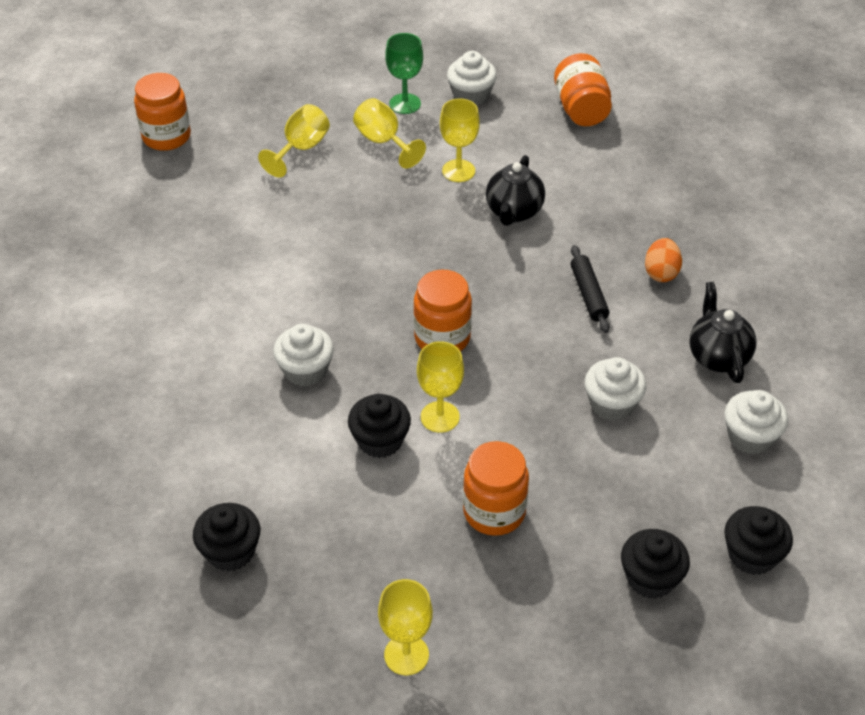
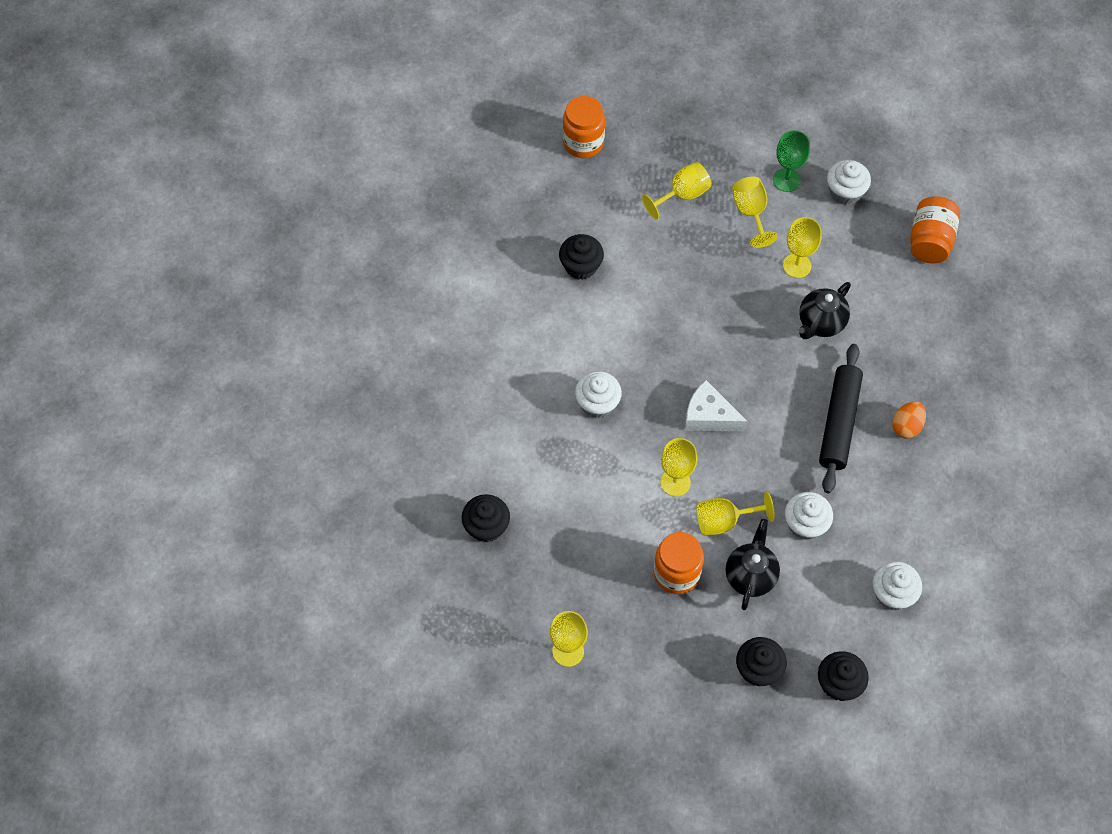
camera: 25 degrees right, 15 degrees up
(380, 440) = (624, 483): black cupcake -> black cupcake (581, 266)
(442, 338) = (709, 416): orange jar -> white cheese
(519, 435) = (724, 521): none -> yellow goblet
(589, 294) = (839, 423): black rolling pin -> black rolling pin, size x1.70
(717, 356) = (907, 518): black teapot -> black teapot (750, 576)

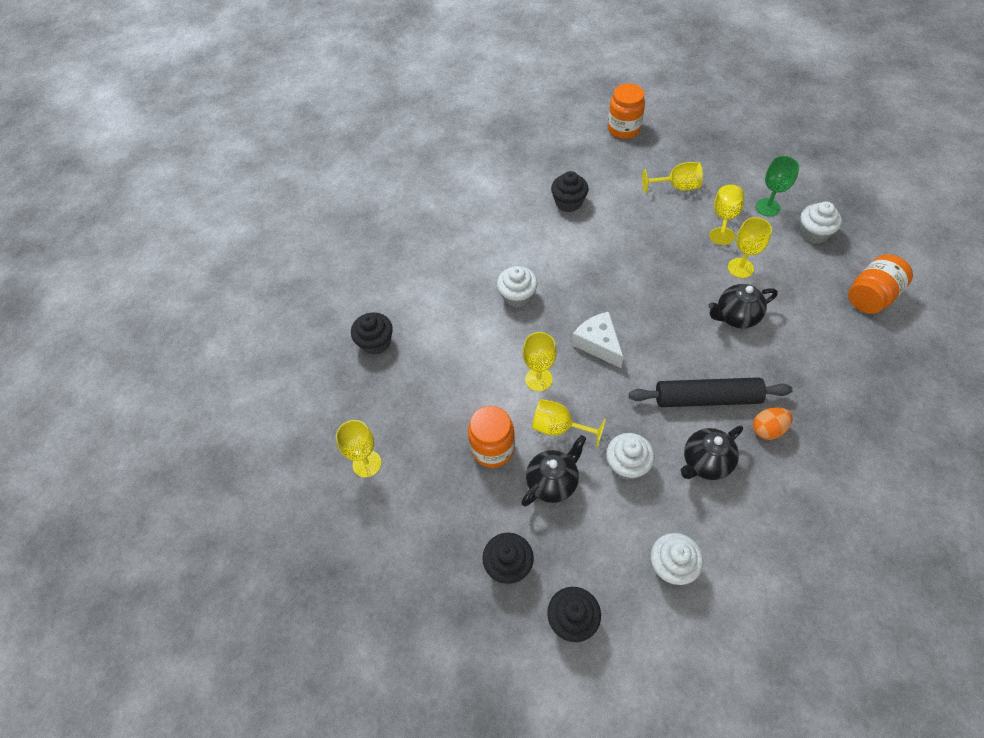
camera: 35 degrees right, 5 degrees down
(839, 423) = (707, 398): black rolling pin -> black rolling pin turned 45 degrees clockwise
(870, 486) = (705, 463): none -> black teapot

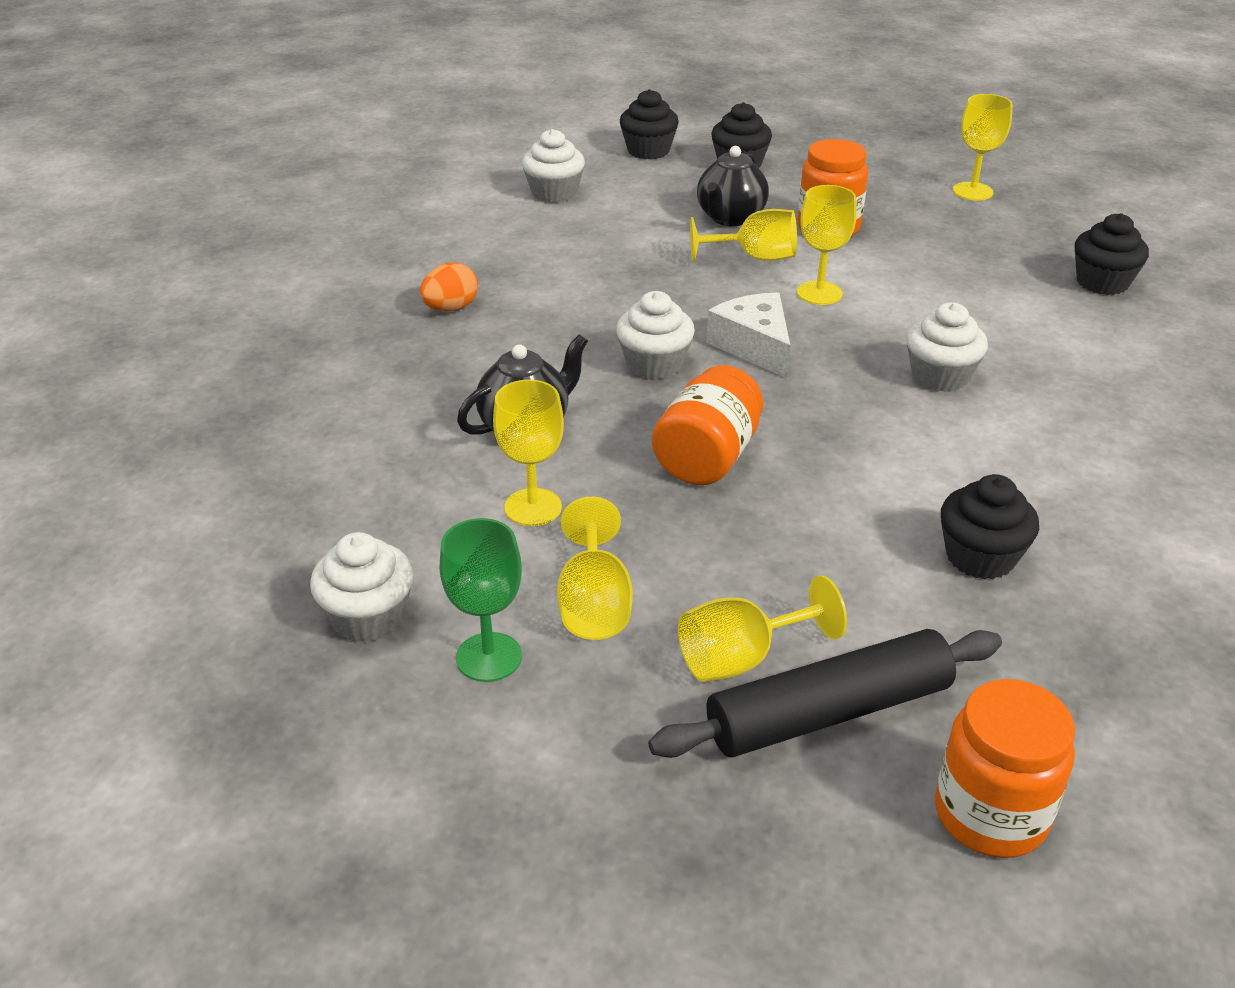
camera: 155 degrees right, 20 degrees down
(598, 343) = (754, 346): white cheese -> white cheese turned 150 degrees counterclockwise
(627, 465) = (642, 246): white cupcake -> white cupcake (654, 364)
(705, 463) = (536, 265): black teapot -> none
(707, 398) = (551, 321): black rolling pin -> black rolling pin (828, 712)
(871, 296) = (250, 513): orange jar -> orange jar (707, 457)

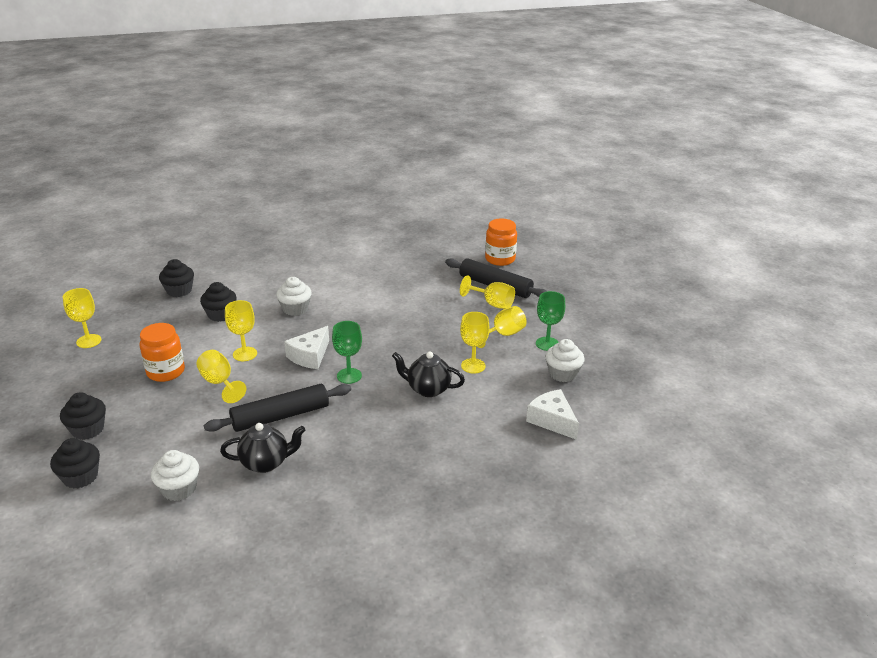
camera: 125 degrees left, 5 degrees down
(273, 523) = (552, 420): none -> white cheese
(451, 308) = (355, 459): orange egg -> none
(615, 281) = (280, 416): none -> black rolling pin
(654, 364) = (349, 376): white cupcake -> green goblet
(707, 457) = (402, 341): orange jar -> none
(730, 218) = (174, 406): black teapot -> black teapot (266, 463)
(980, 557) = (401, 279): black cupcake -> black cupcake (221, 314)

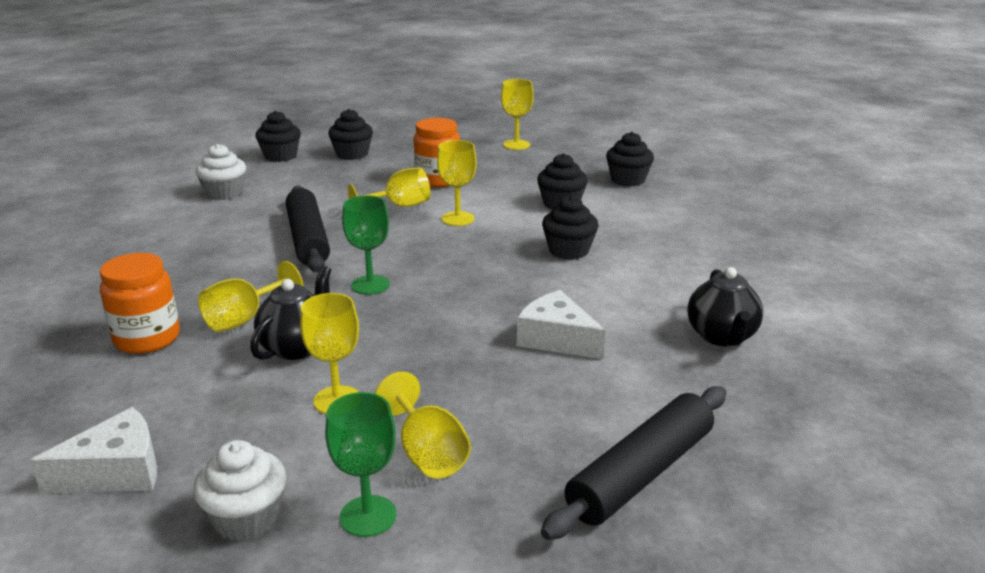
camera: 100 degrees right, 5 degrees down
(266, 463) = (227, 231): black teapot -> black teapot (722, 336)
(295, 309) = (569, 250): white cupcake -> black cupcake
(310, 356) = (435, 259): white cheese -> white cheese (557, 339)
(492, 303) = (559, 457): yellow goblet -> yellow goblet (244, 319)
(500, 259) = (786, 503): orange jar -> orange jar (147, 339)

